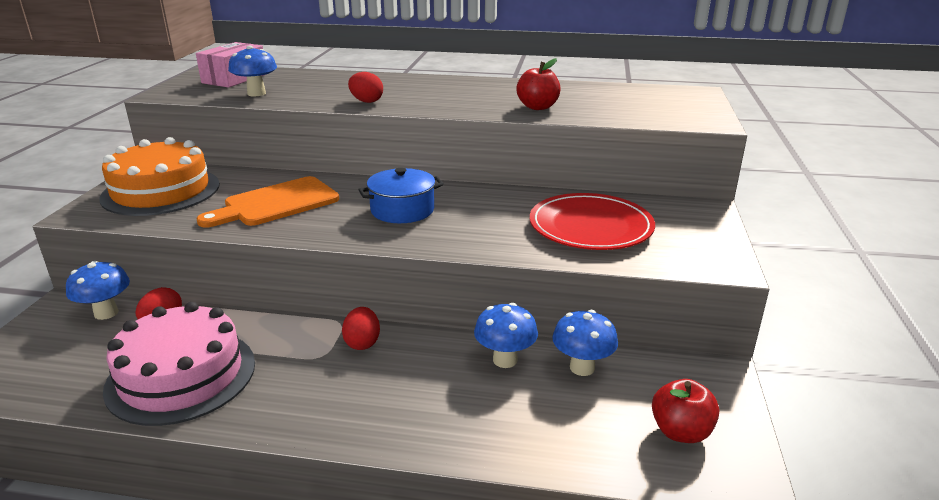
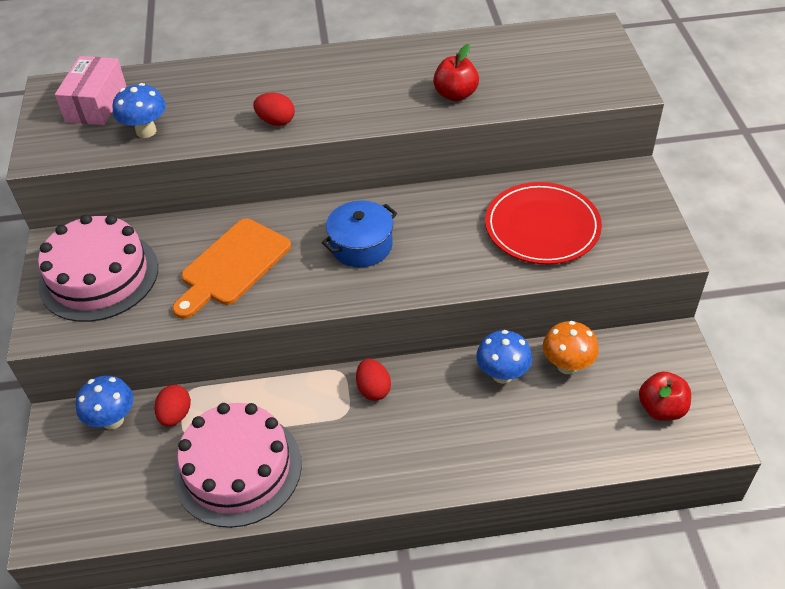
camera: 15 degrees left, 20 degrees up
(161, 191) = (99, 276): orange cake -> pink cake
(582, 368) = (567, 365): blue mushroom -> orange mushroom

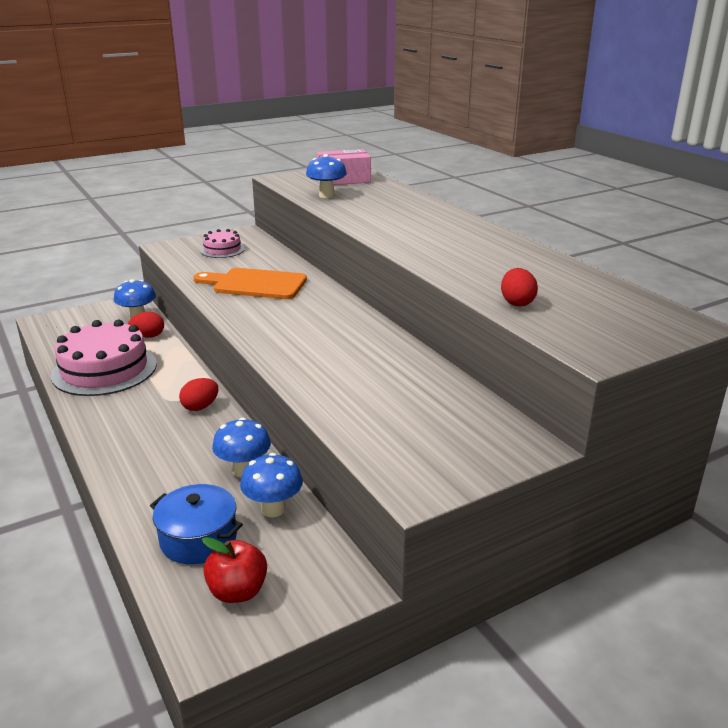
camera: 65 degrees right, 20 degrees down
(99, 276) = (222, 250): pink cake -> pink cake, size x0.51
(276, 121) = (373, 225): red egg -> red egg (517, 303)
(361, 245) = (308, 324): blue pot -> blue pot (198, 539)
(455, 94) = (480, 276): red apple -> none
(542, 227) = (395, 402): red plate -> none
(567, 365) = (273, 509): orange mushroom -> blue mushroom

